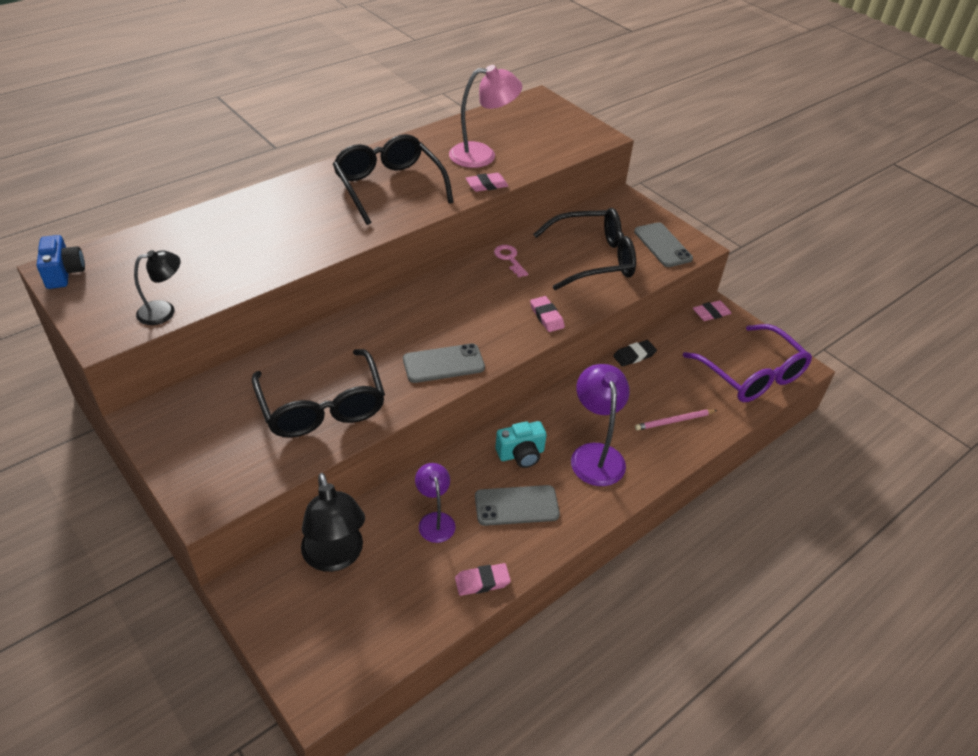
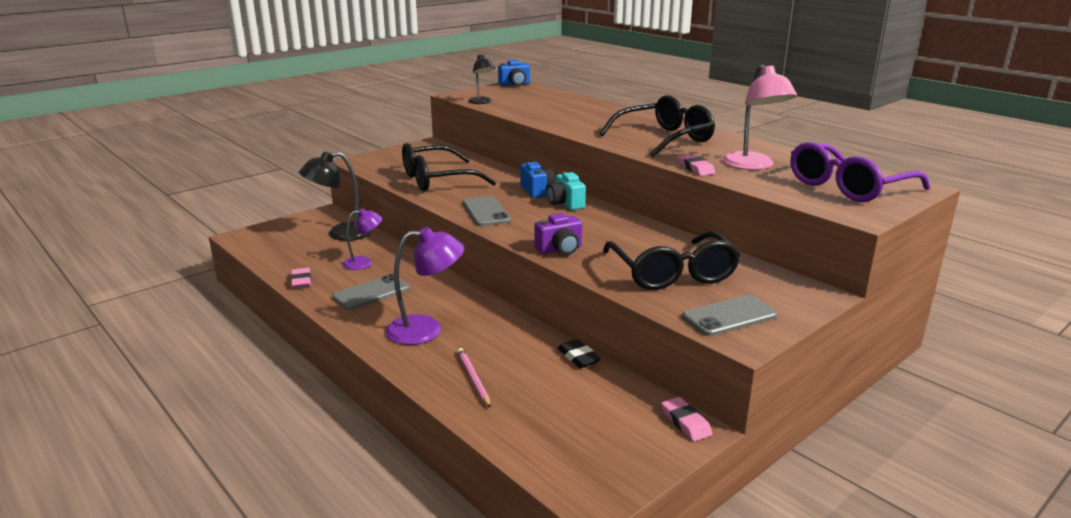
camera: 90 degrees right, 20 degrees down
(383, 320) = (537, 191): none -> blue camera
(509, 259) = (647, 233): pink key -> none
(516, 506) = (371, 293): grey phone -> grey phone turned 60 degrees clockwise
(521, 454) = (429, 294): turquoise camera -> turquoise camera (566, 204)
(546, 316) = (560, 249): pink eraser -> purple camera
(752, 375) = (563, 448): purple glasses -> purple glasses (847, 187)

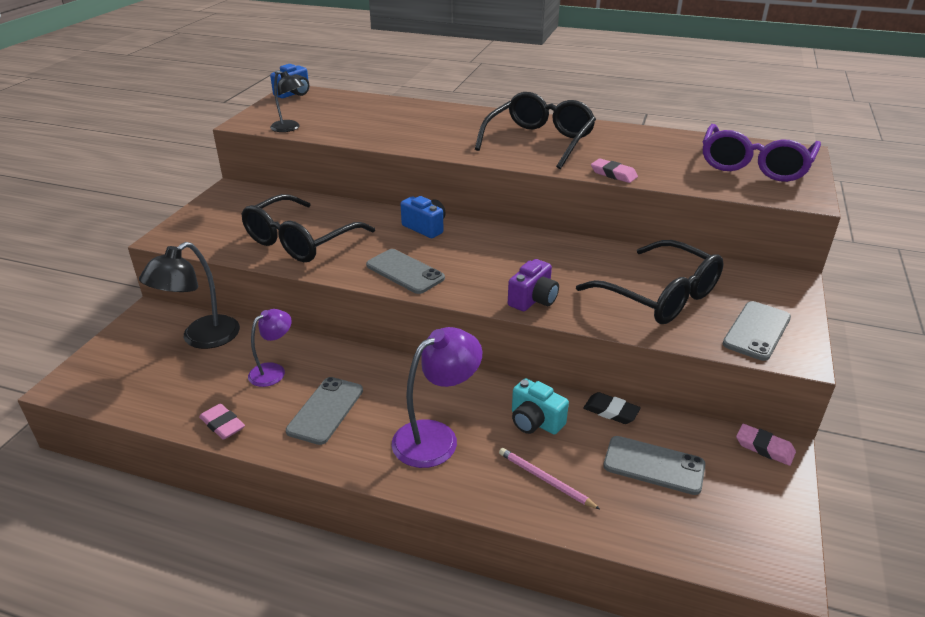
camera: 30 degrees left, 10 degrees up
(566, 204) = (472, 237): turquoise camera -> turquoise camera (535, 421)
(570, 400) = (654, 465): none -> grey phone
(753, 166) = (655, 158): pink lamp -> none

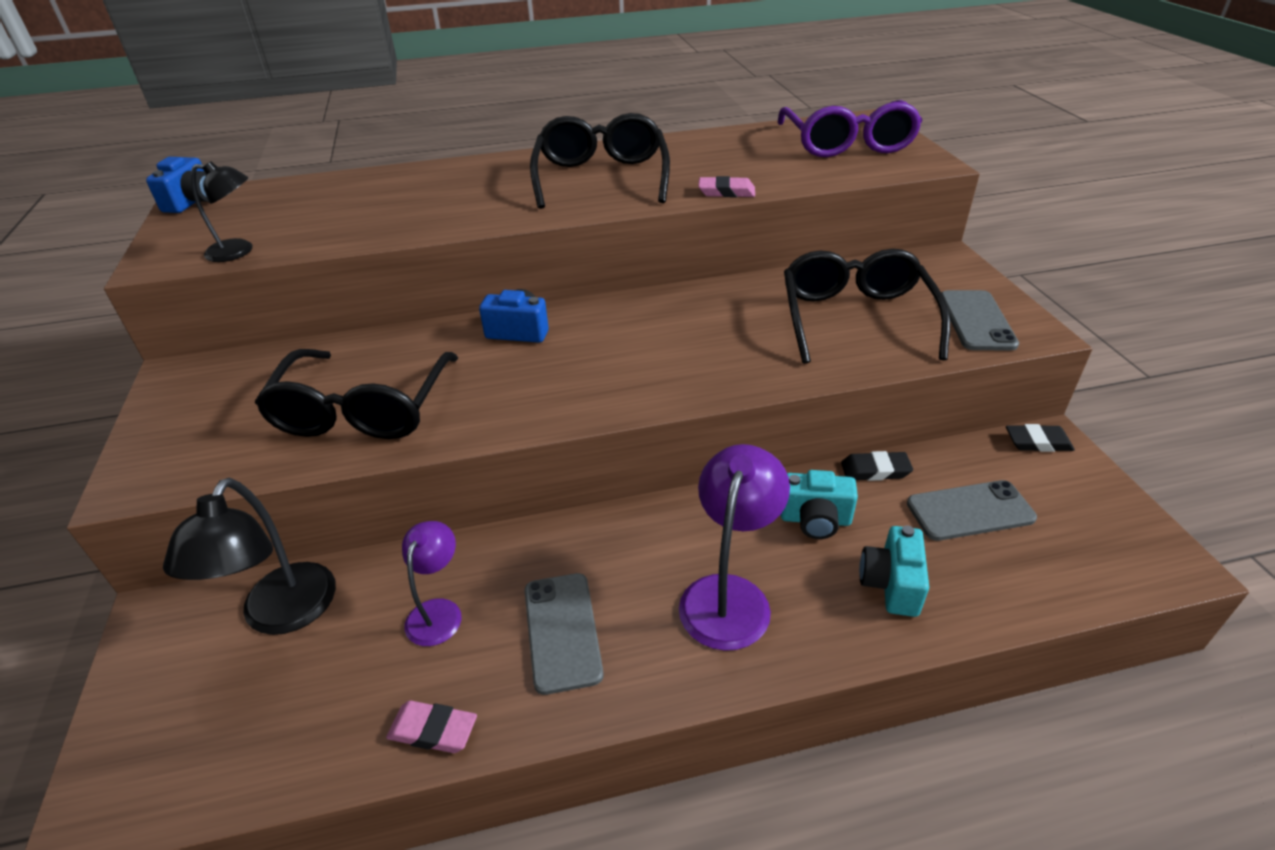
camera: 30 degrees left, 5 degrees up
(405, 272) = (551, 398): grey phone -> none
(533, 300) = (736, 373): purple camera -> none
(545, 480) = (891, 584): pink pencil -> turquoise camera
(660, 296) = (855, 318): black glasses -> black glasses turned 105 degrees counterclockwise
(764, 447) = (1037, 442): pink eraser -> black eraser

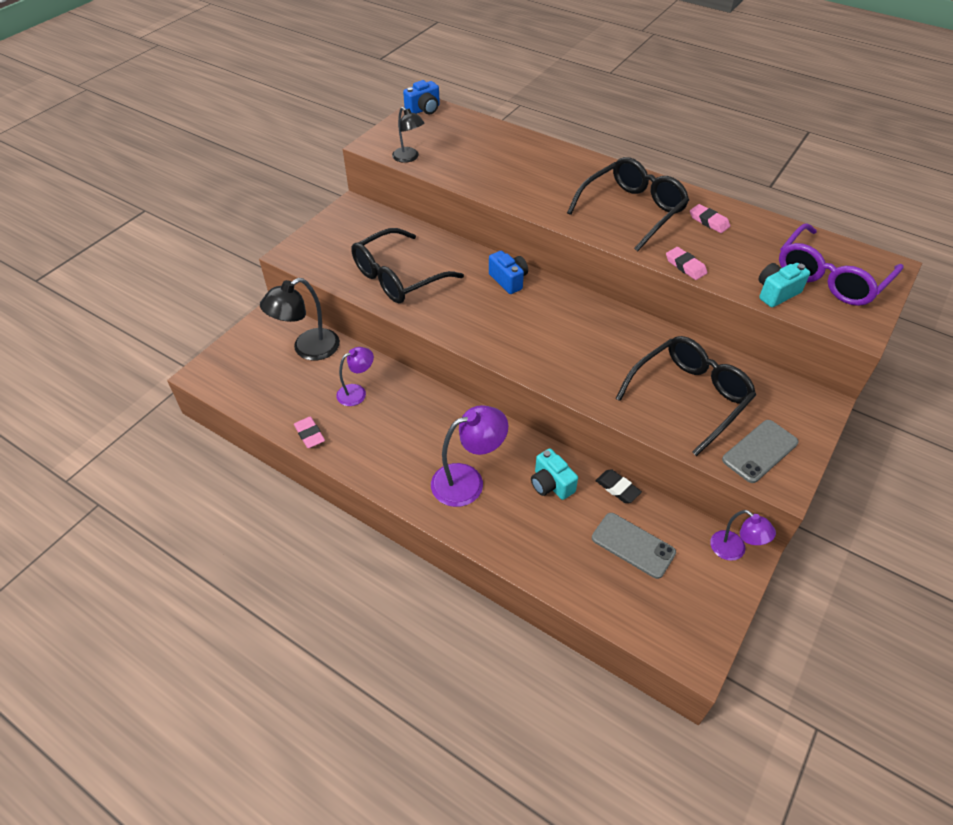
camera: 45 degrees right, 10 degrees up
(562, 631) = (389, 438): grey phone -> none
(685, 154) = (709, 221): none -> pink eraser
(891, 584) = (541, 538): turquoise camera -> turquoise camera (776, 293)
(1037, 442) = (734, 550): black eraser -> purple lamp

